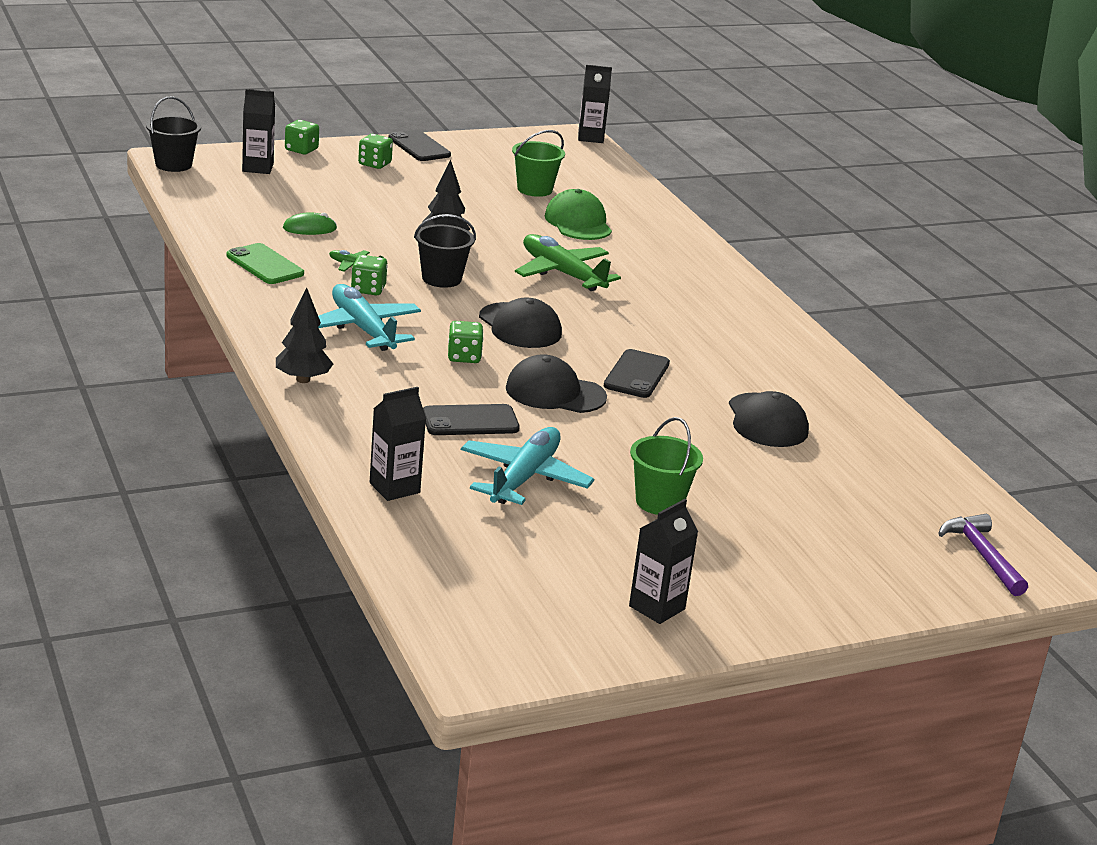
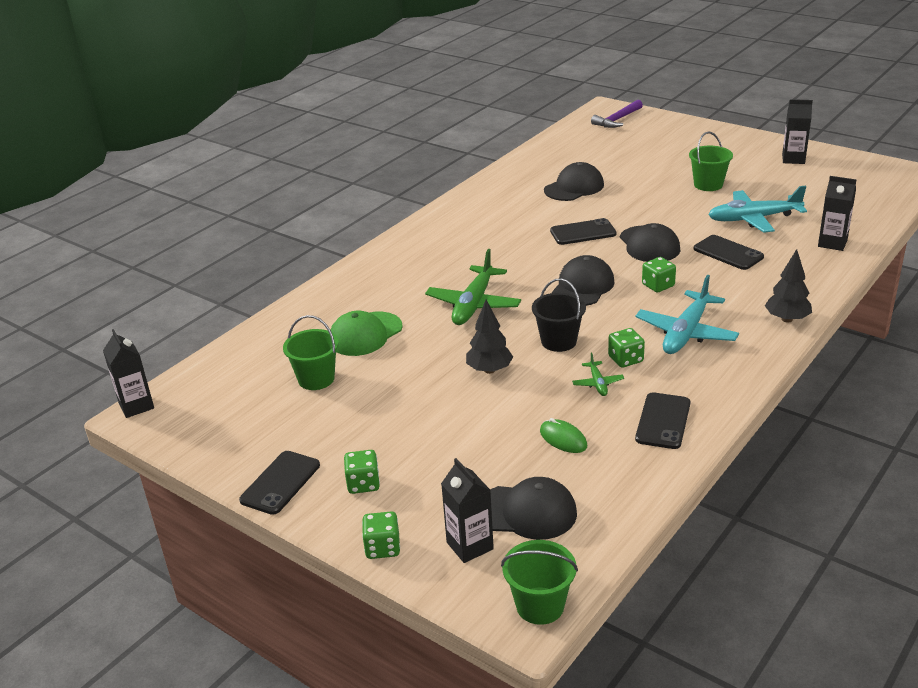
camera: 115 degrees left, 5 degrees up
(173, 165) = (540, 606): black bucket -> green bucket
(257, 191) = (527, 512): none -> black cap
(265, 265) = (663, 421): green phone -> black phone

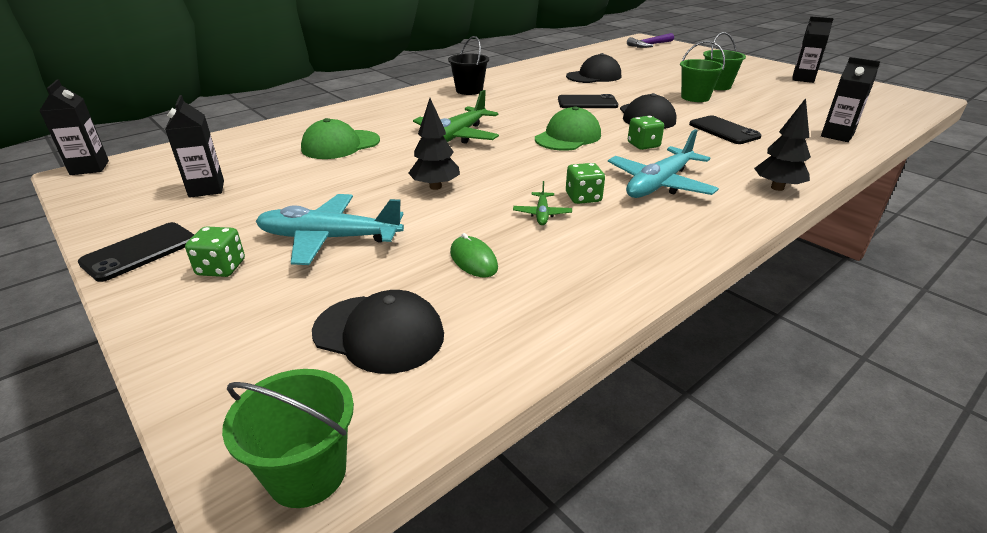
camera: 10 degrees right, 0 degrees up
(316, 379) = (265, 171): green bucket -> green bucket (695, 97)
(382, 548) = (175, 343): green dice -> none
(470, 546) = (279, 362): black carton -> black carton (206, 189)
(558, 341) = (520, 174): black bucket -> black bucket (469, 90)
(583, 286) = (568, 137): black cap -> green cap
(663, 421) = (600, 261): black phone -> none
(754, 219) = (756, 111): turquoise plane -> turquoise plane (330, 238)

